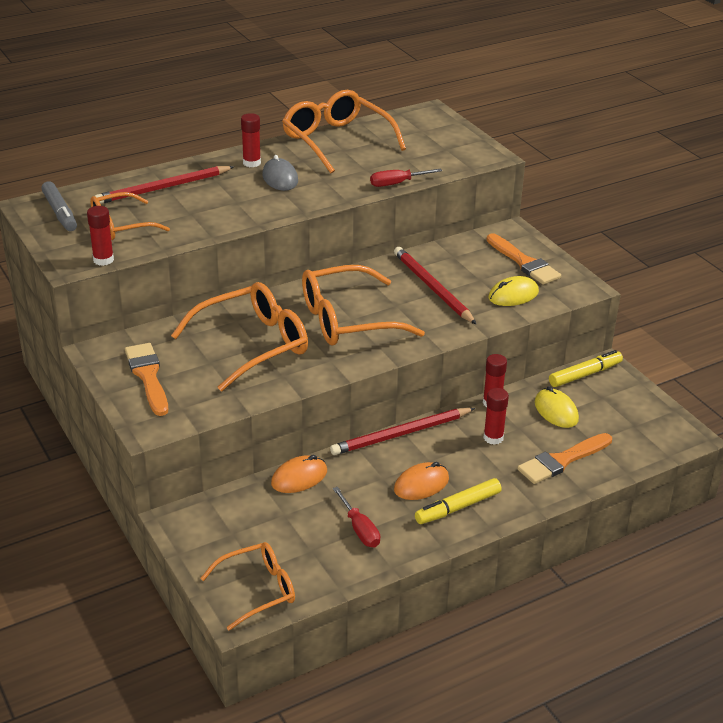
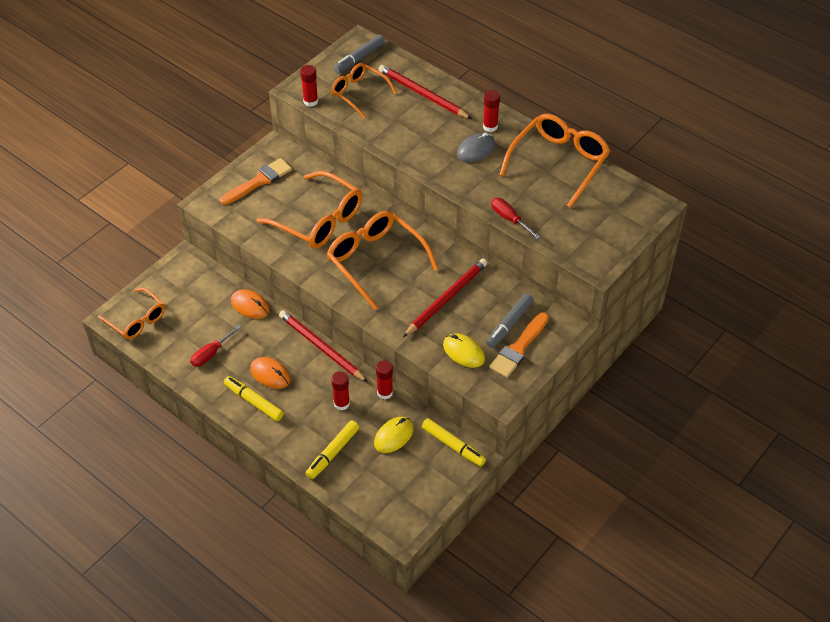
camera: 70 degrees right, 15 degrees up
(489, 260) = (509, 324): none -> grey marker
(562, 460) = (333, 453): orange brush -> yellow marker

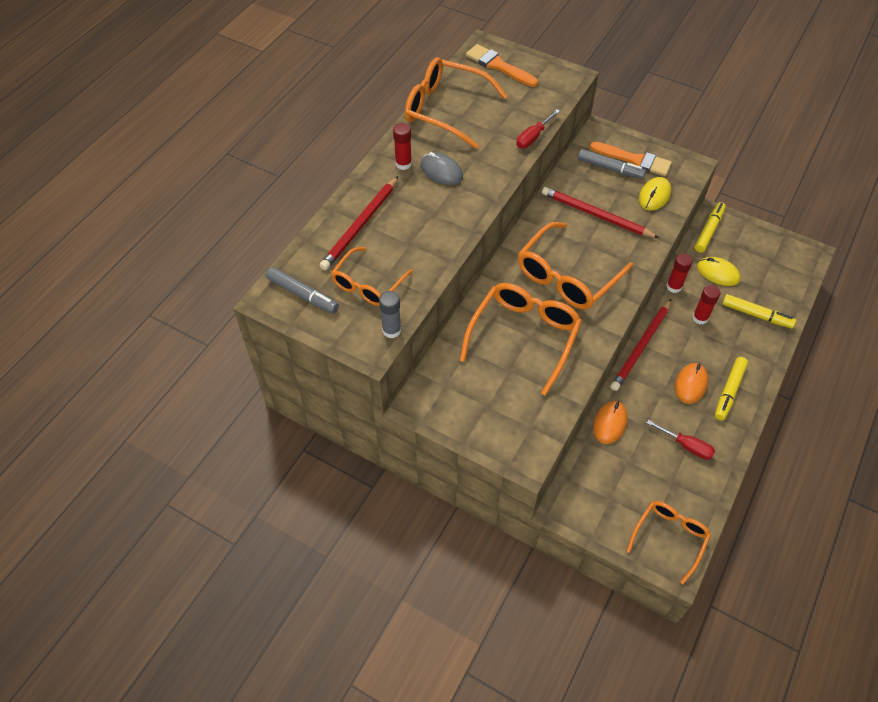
camera: 100 degrees left, 5 degrees up
(259, 181) = (478, 409): orange brush -> orange brush (498, 66)
(310, 101) = (391, 330): red glue stick -> grey glue stick

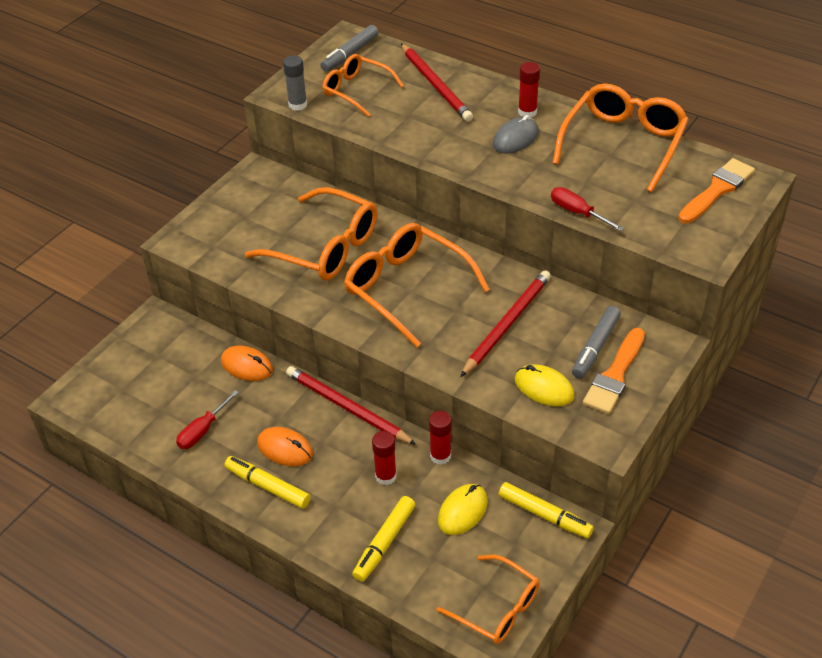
camera: 95 degrees right, 10 degrees down
(360, 225) = (435, 85): red pencil -> red pencil turned 150 degrees counterclockwise
(669, 537) = (100, 398): orange glasses -> orange glasses (497, 608)

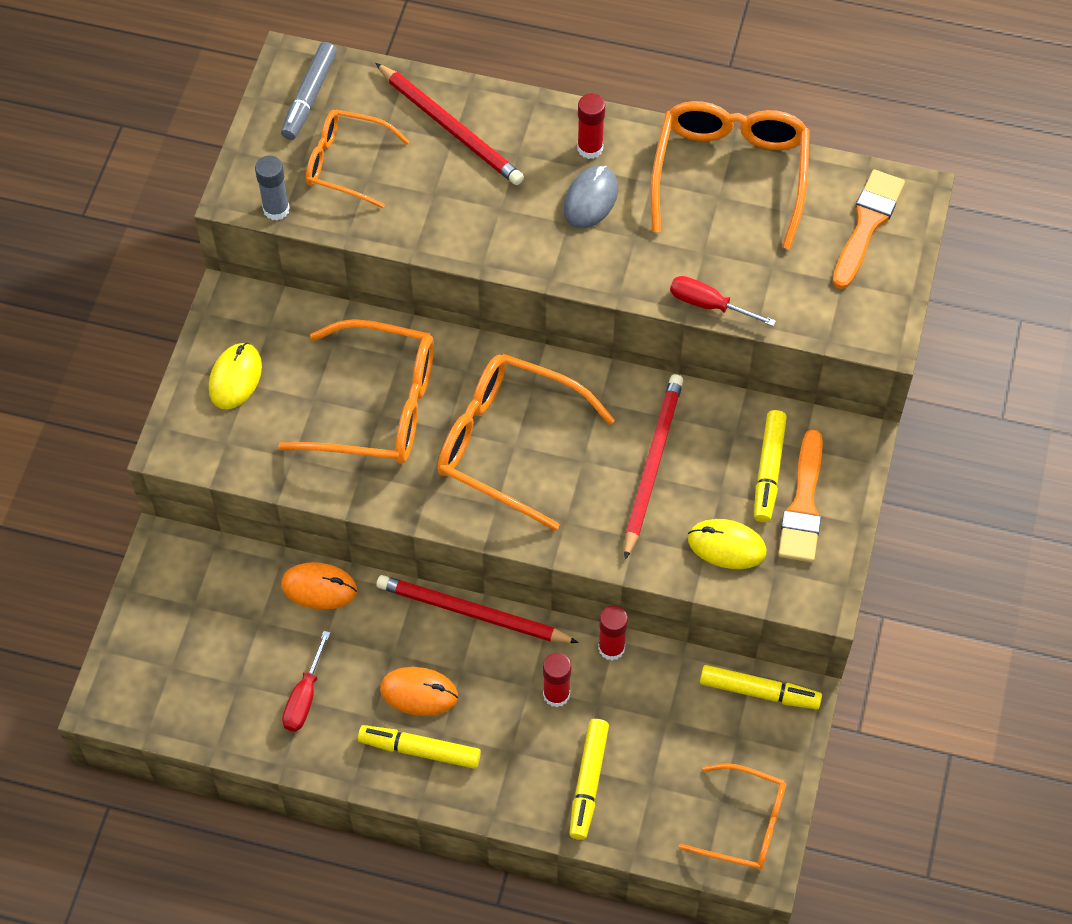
camera: 20 degrees left, 15 degrees up
(462, 511) = (663, 714): yellow mouse -> yellow mouse (235, 378)
(595, 347) = (769, 470): grey marker -> yellow marker

